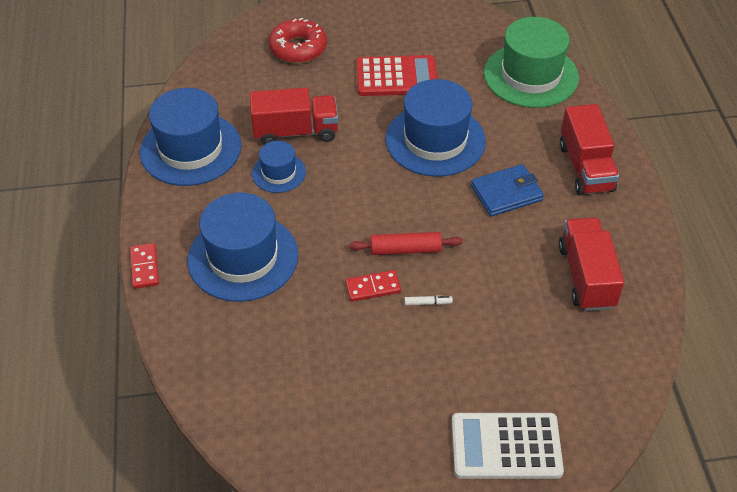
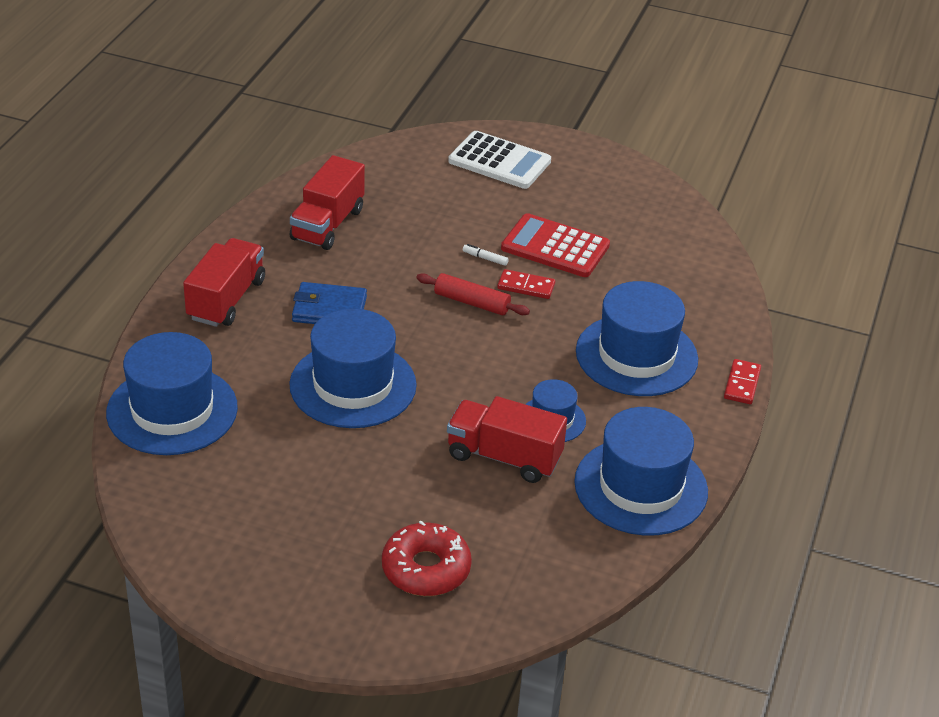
camera: 155 degrees left, 10 degrees down
(396, 77) = (331, 475): red calculator -> red calculator (555, 247)
(531, 75) = (172, 410): green hat -> blue hat

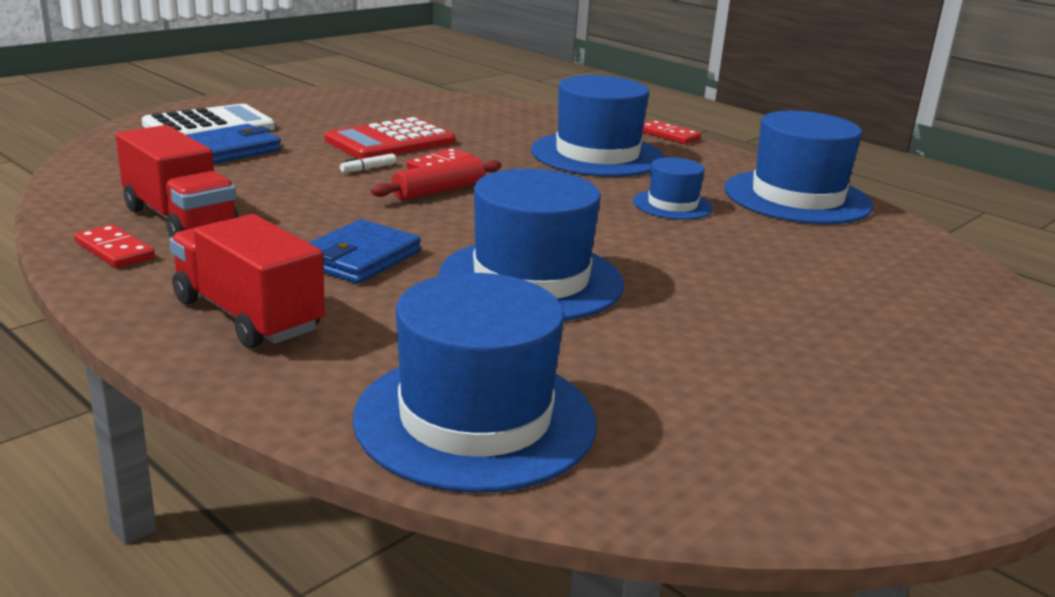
camera: 65 degrees left, 15 degrees down
(267, 223) = (114, 250): none -> red domino
(426, 569) = (910, 319): red donut -> none
(462, 190) = (231, 149): none -> blue wallet
(504, 457) = (722, 237): red truck -> none

